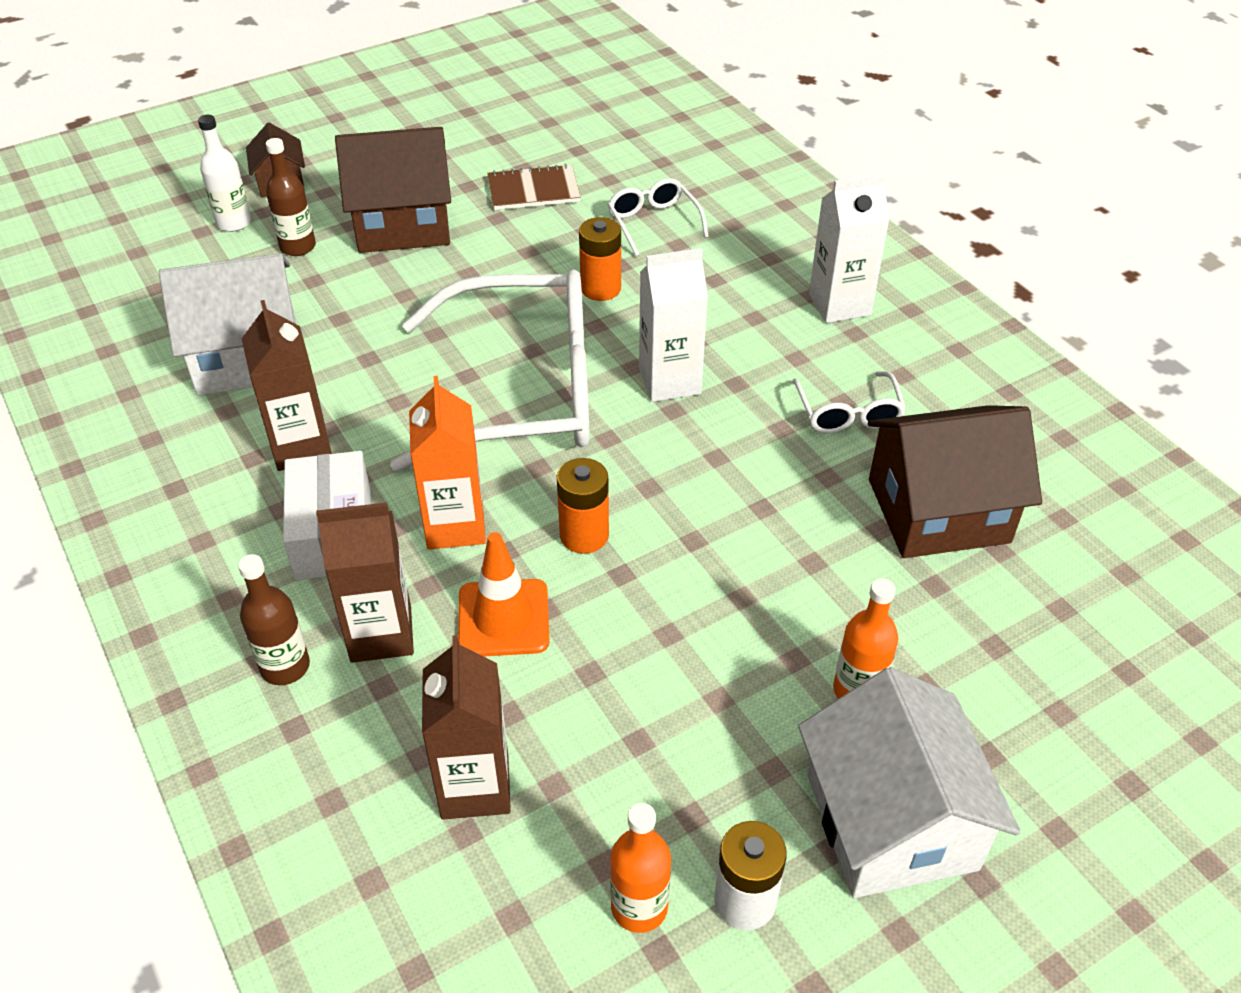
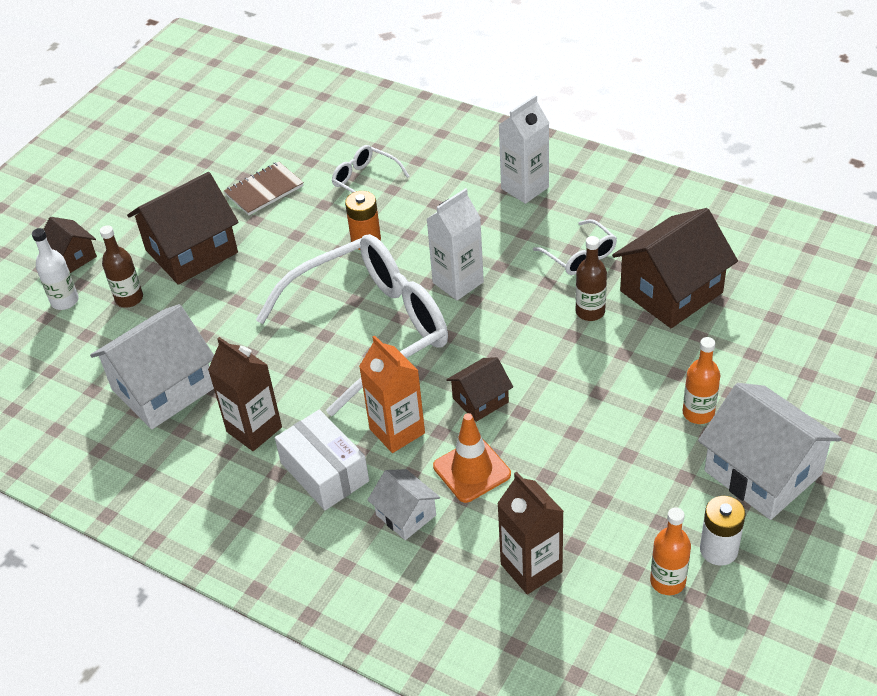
camera: 25 degrees left, 0 degrees up
(285, 667) = (363, 562): brown bottle -> brown bottle (590, 312)
(381, 634) = (406, 515): brown carton -> white house
(584, 535) = (480, 400): orange battery -> brown house

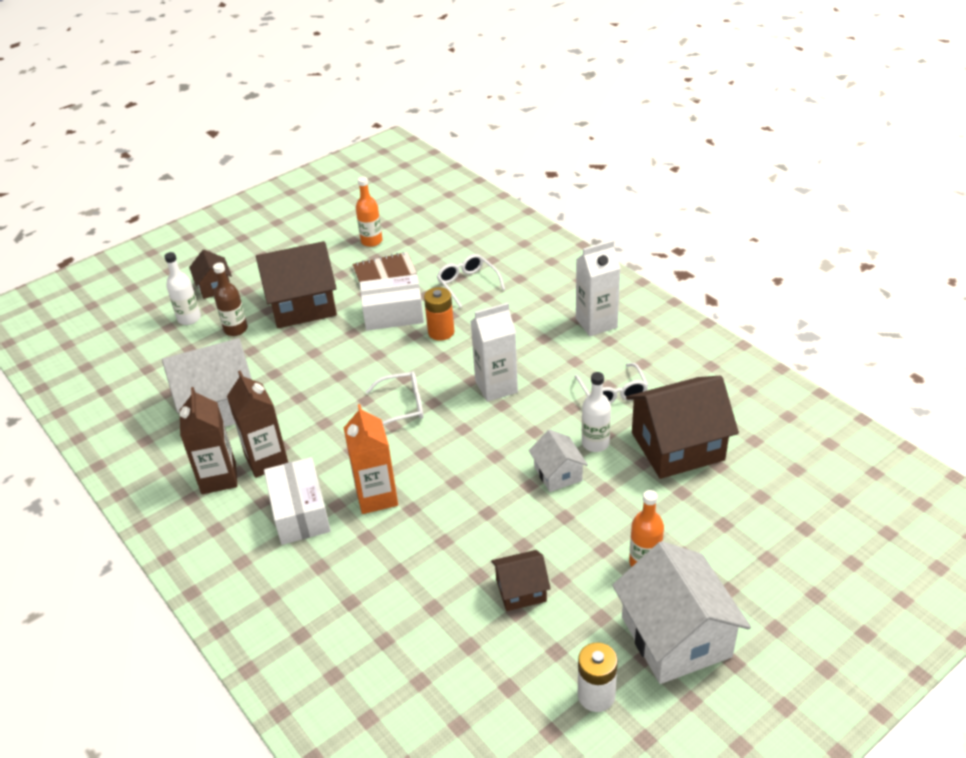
camera: 20 degrees right, 5 degrees down
(301, 235) = (393, 314): none -> white box
(370, 330) = (402, 406): white glasses -> white glasses, size x0.42
(406, 515) = (343, 570): white house -> white house (558, 473)
(472, 470) = (418, 550): orange traffic cone -> none
(480, 400) = (459, 491): brown house -> brown house (521, 590)
(531, 568) = (420, 653): brown carton -> brown carton (218, 478)
(590, 312) = (595, 443): brown bottle -> white bottle
(667, 581) = (533, 708): orange bottle -> orange bottle (371, 241)

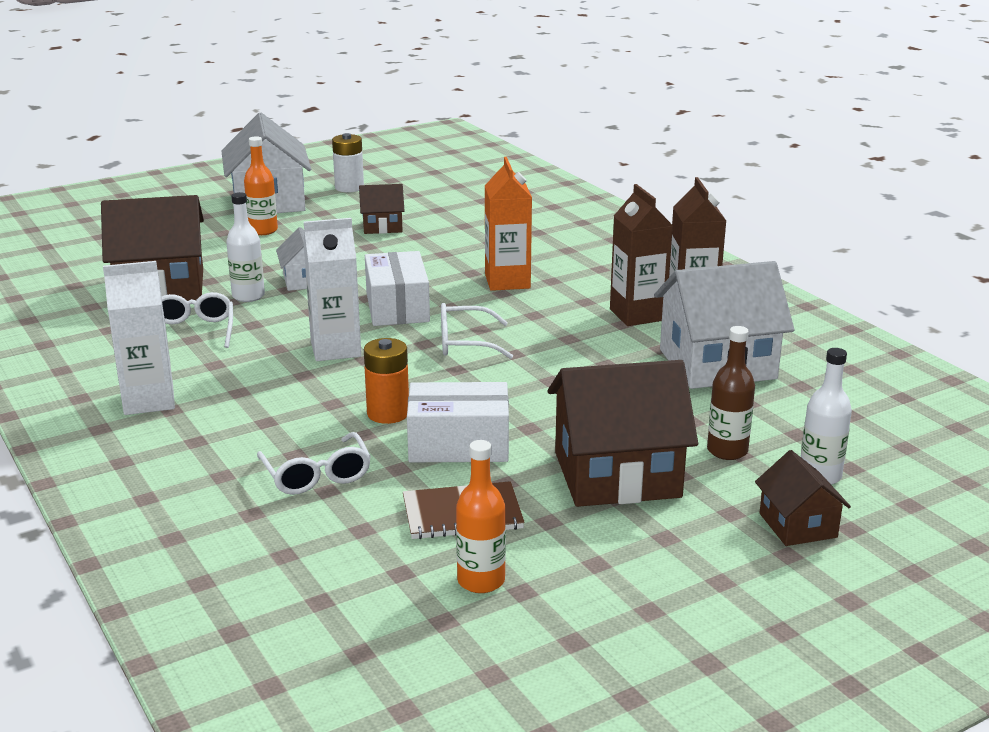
camera: 175 degrees left, 15 degrees down
(300, 512) = (591, 278): white box -> white box (397, 307)

